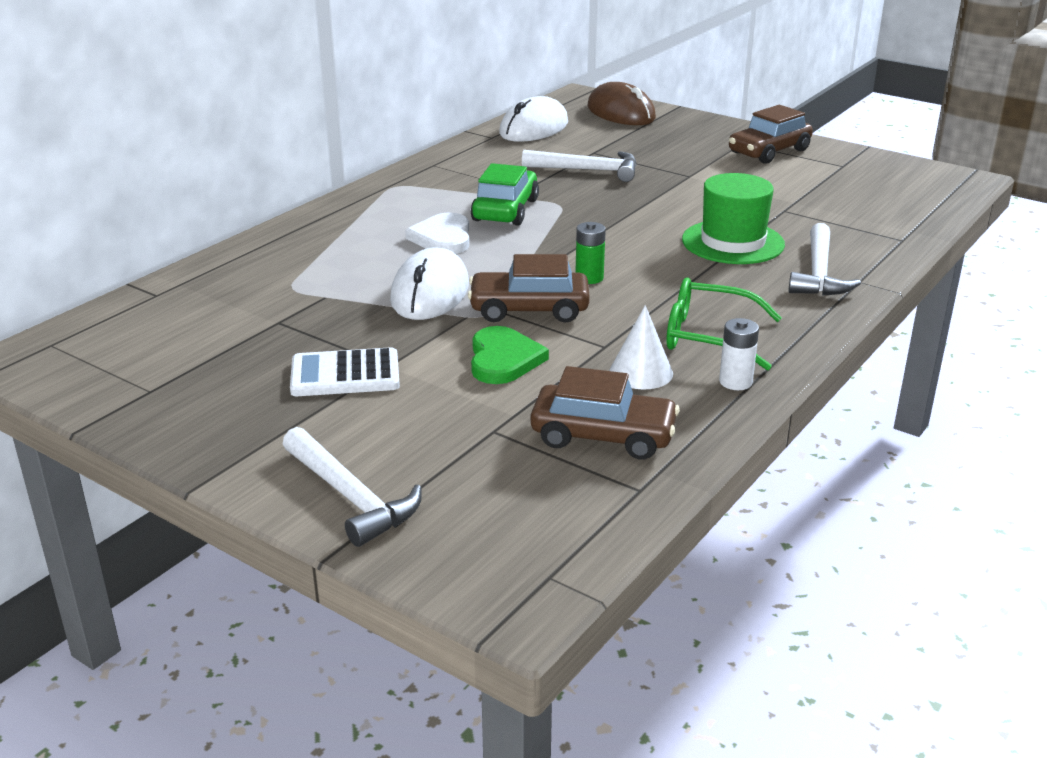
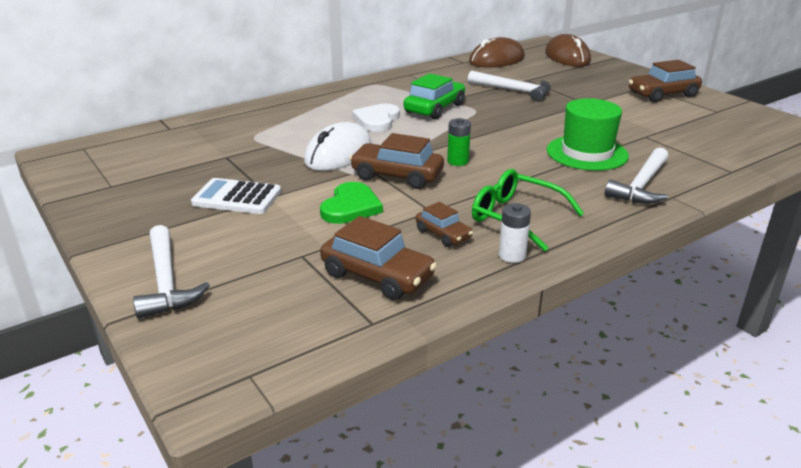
camera: 20 degrees right, 0 degrees up
(534, 128) = (496, 60): white mouse -> brown mouse
(641, 372) = (443, 234): white cone -> brown car

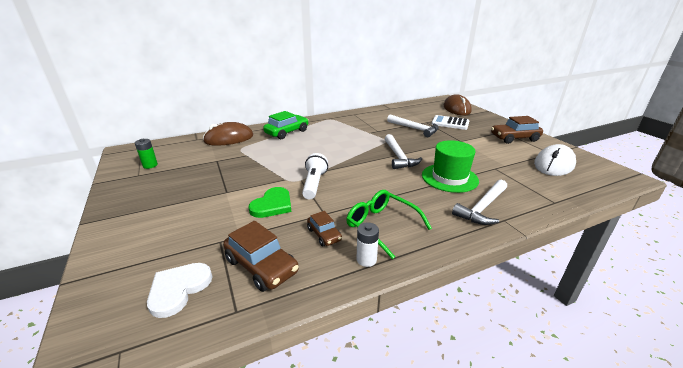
camera: 10 degrees right, 0 degrees up
(166, 281) = (121, 253): white hammer -> white hammer (398, 157)
(237, 198) = (205, 190): white calculator -> white calculator (450, 123)
(338, 154) = (285, 164): white mouse -> white mouse (554, 164)
(377, 120) = (320, 143): white heart -> white heart (179, 289)
(397, 176) = (314, 184): brown car -> white flashlight
(434, 108) = (359, 137): green car -> green car (287, 132)
(458, 161) = (358, 176): green battery -> green battery (150, 165)
(496, 60) = (411, 108): brown mouse -> brown mouse (229, 138)

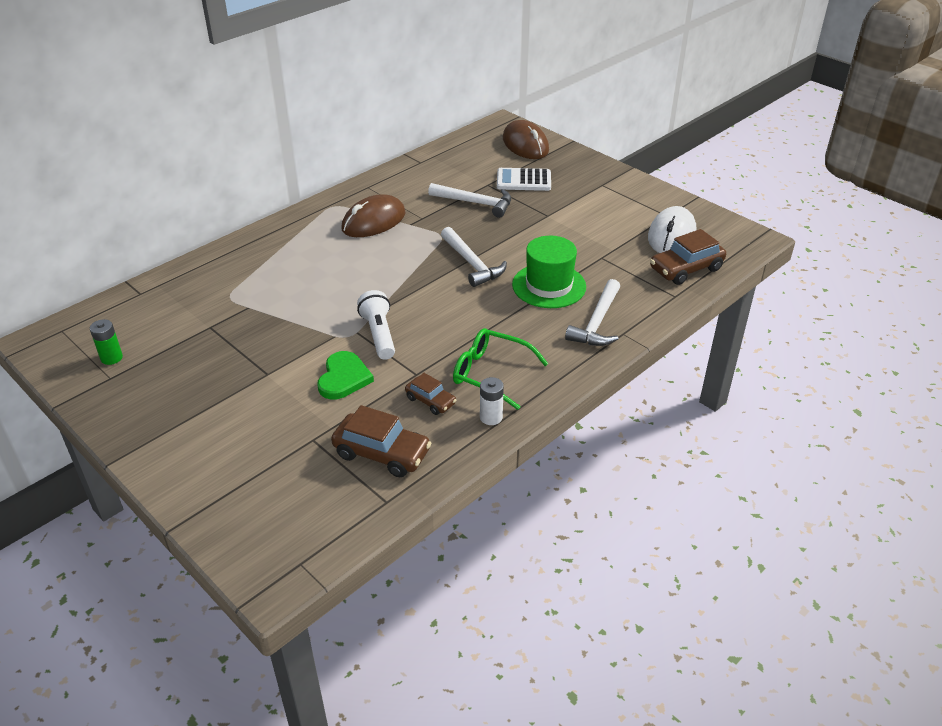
camera: 20 degrees left, 10 degrees up
(179, 289) = (309, 499): white heart -> none
(229, 138) = (194, 281): brown mouse -> brown mouse (373, 221)
(287, 132) = (280, 249): green car -> none
(514, 138) = (618, 196): brown car -> brown car (686, 269)

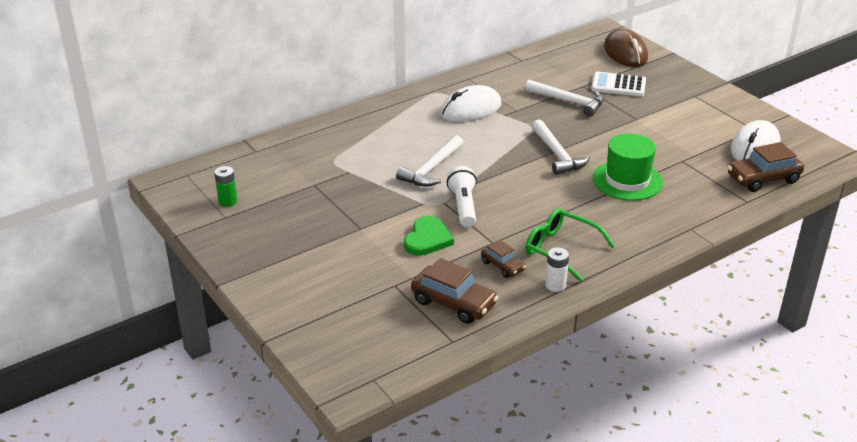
camera: 10 degrees right, 5 degrees down
(373, 221) = (470, 109): brown mouse -> white mouse
(597, 322) = (668, 217): white hammer -> white hammer (432, 169)

